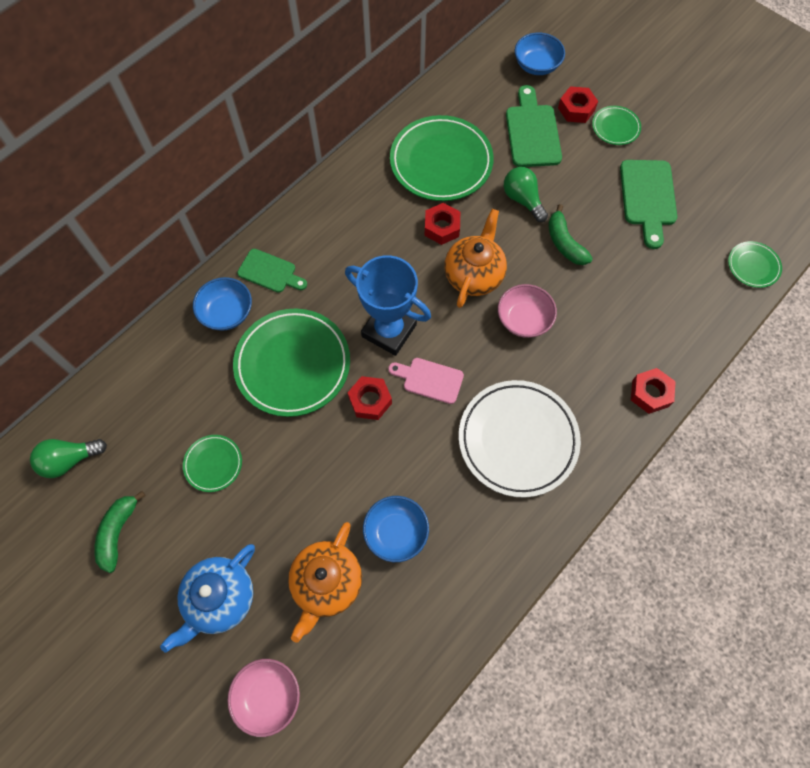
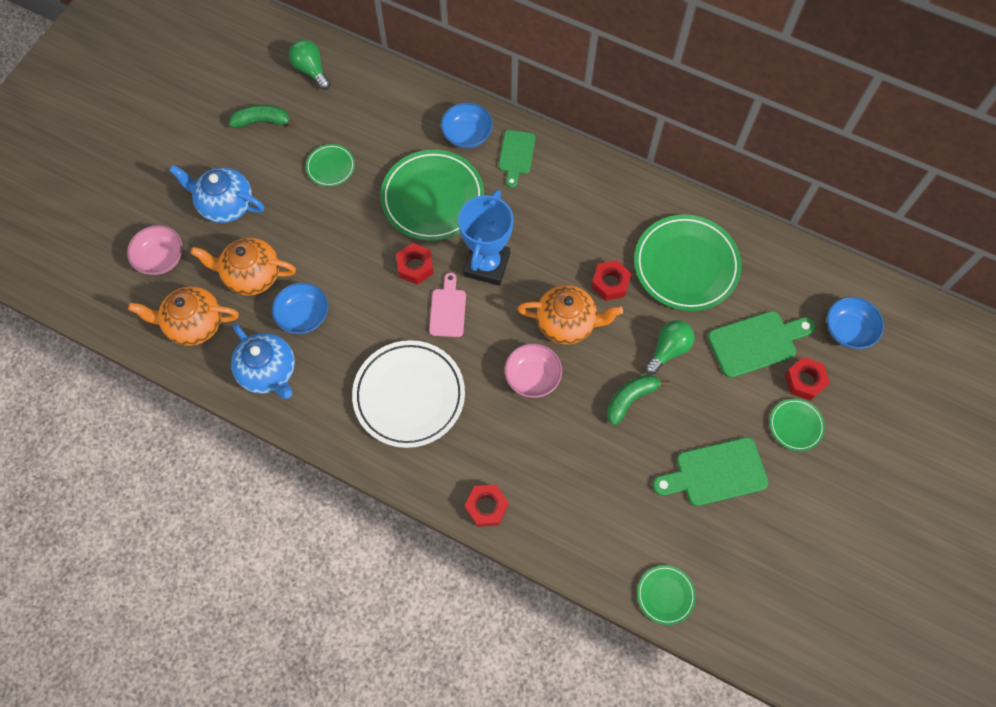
camera: 75 degrees right, 0 degrees up
(371, 666) = (194, 324): none -> orange teapot
(455, 585) = (269, 372): none -> blue teapot

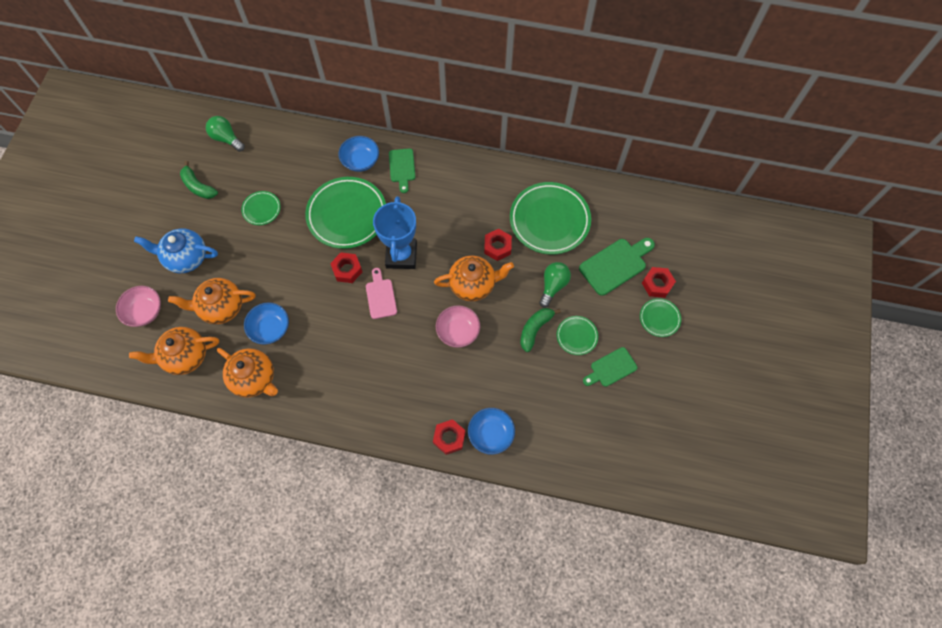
camera: 15 degrees left, 0 degrees up
(262, 121) = (198, 186): green banana -> green banana turned 120 degrees counterclockwise
(269, 372) = (254, 378): blue teapot -> orange teapot
(409, 395) = (368, 369): white plate -> none
(665, 595) = (599, 468): green plate -> green plate (576, 336)
(715, 473) = (611, 368): green cutting board -> green cutting board, size x0.65
(848, 330) = (678, 239): blue bowl -> blue bowl (491, 434)

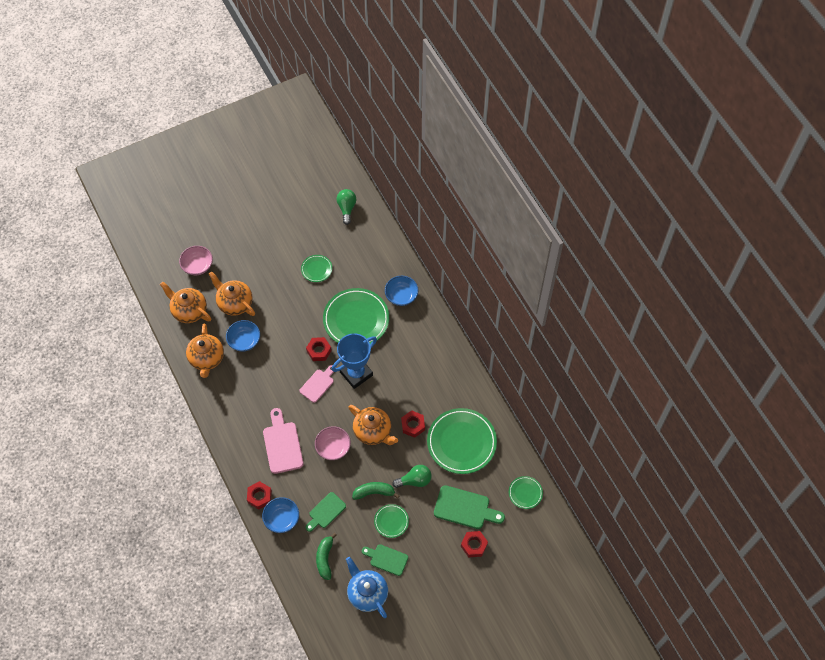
camera: 50 degrees right, 5 degrees down
(186, 258) = (249, 257): blue teapot -> blue teapot (367, 593)
(198, 186) = (300, 222): green banana -> green banana (325, 558)
(402, 168) = (419, 324): green cutting board -> green cutting board (326, 512)
(413, 375) = (282, 444): none -> pink cutting board
(659, 318) = (449, 564): green plate -> green plate (525, 493)

